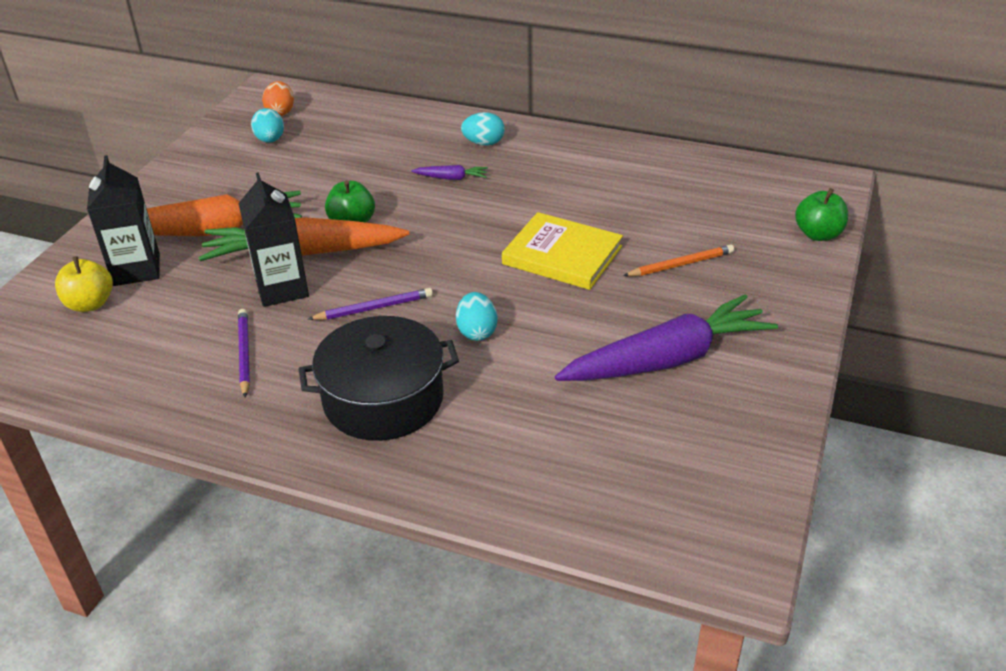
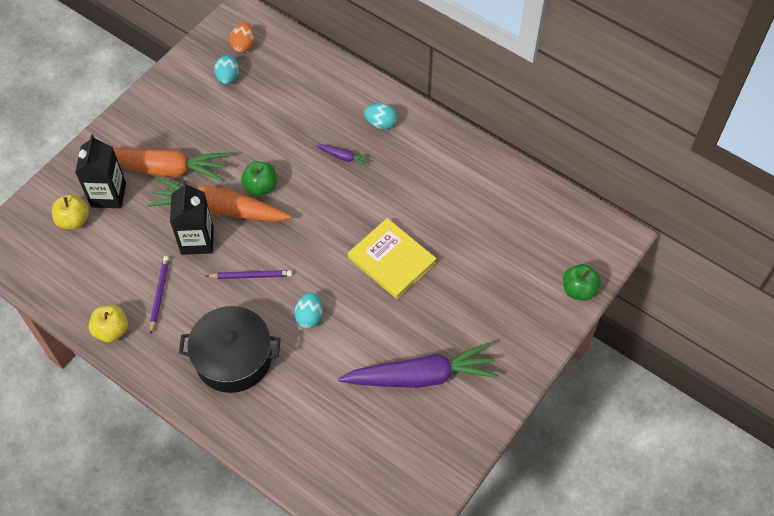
camera: 15 degrees right, 20 degrees up
(181, 409) = (112, 330): none -> yellow apple
(681, 264) = (468, 292): orange pencil -> none

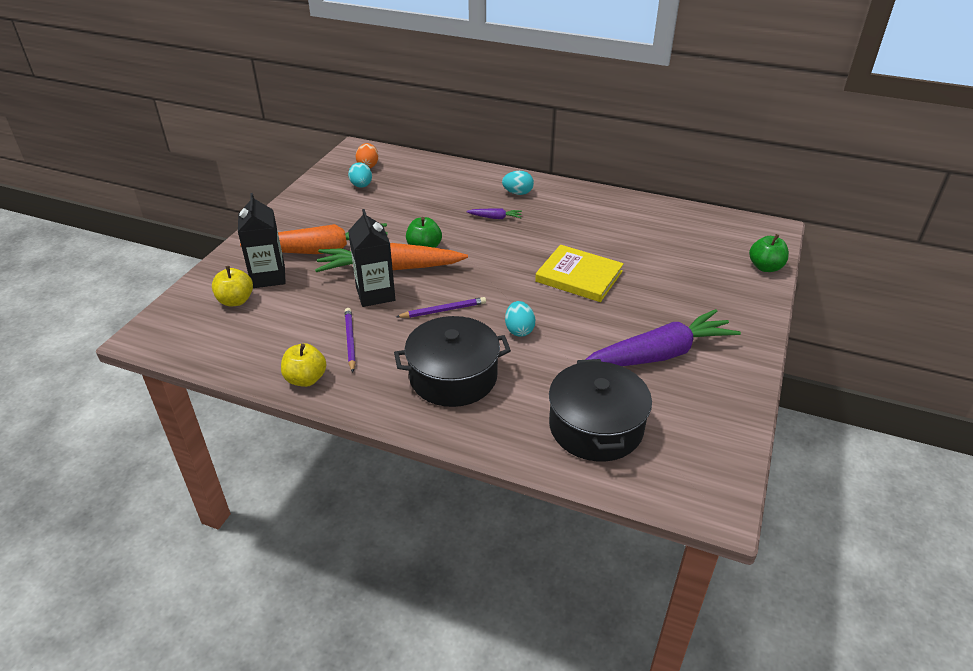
camera: 15 degrees left, 20 degrees down
(330, 442) = (596, 427): none -> black pot

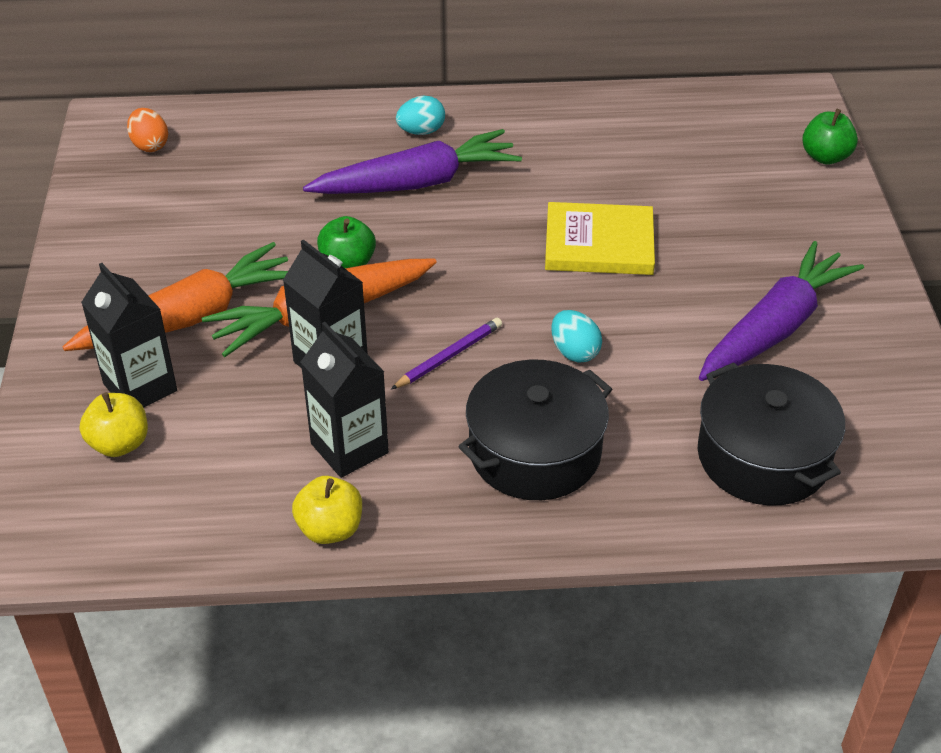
camera: 25 degrees left, 5 degrees up
(350, 341) = (349, 448): purple pencil -> black carton
(361, 186) = (167, 185): turquoise egg -> none
(495, 217) = (417, 183): purple carrot -> purple carrot, size x2.45

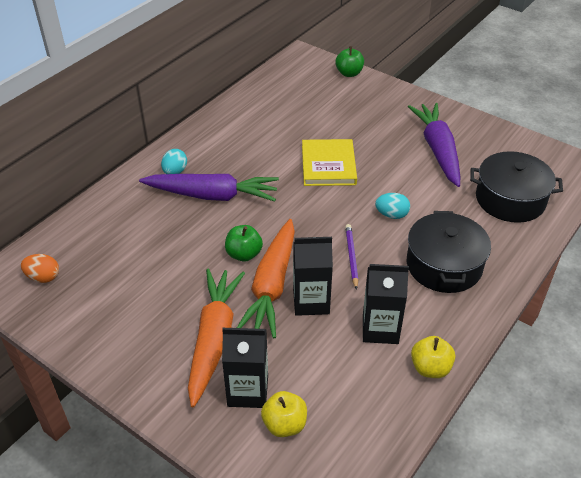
camera: 50 degrees left, 0 degrees up
(417, 183) = (212, 195): purple carrot -> purple carrot turned 75 degrees clockwise
(599, 243) = (328, 165): yellow book -> yellow book turned 45 degrees counterclockwise

